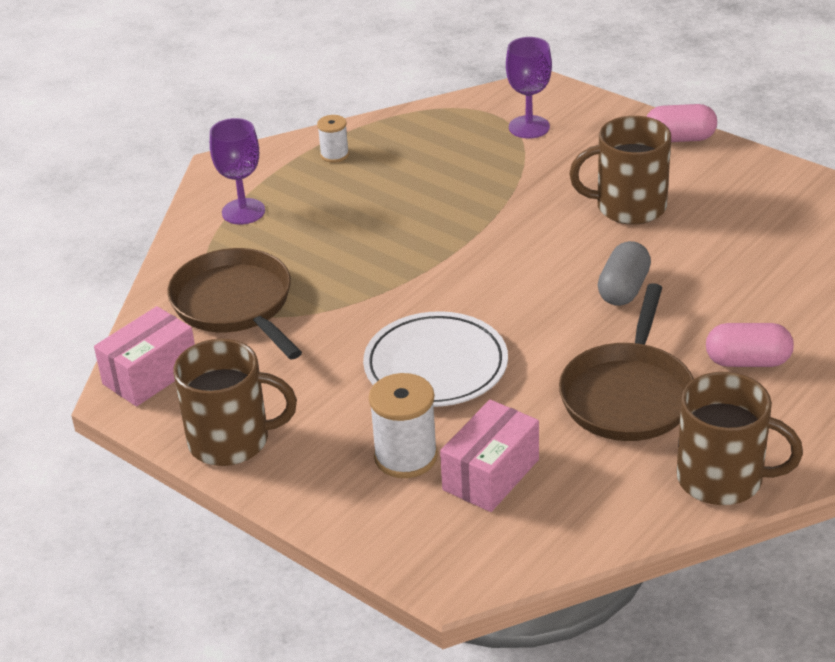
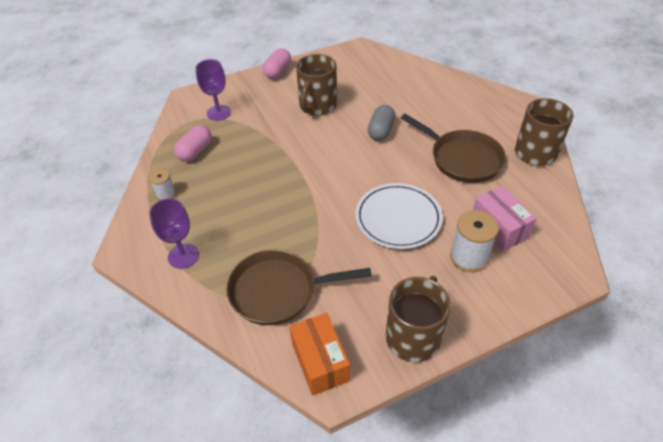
camera: 65 degrees left, 10 degrees up
(150, 374) = (320, 362): pink box -> orange box
(623, 289) = (381, 131): grey capsule -> grey capsule turned 60 degrees clockwise
(747, 361) = (459, 115): pink capsule -> pink capsule (195, 151)

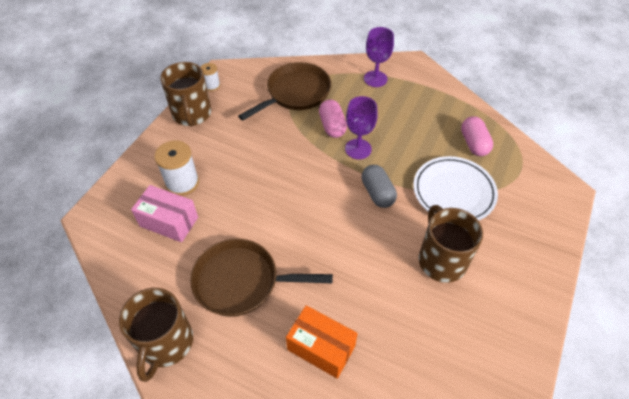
camera: 140 degrees right, 5 degrees up
(166, 194) = (442, 103): white spool -> white spool (212, 85)
(218, 113) = (514, 190): purple goblet -> purple goblet (358, 149)
(277, 72) = (541, 284): pink capsule -> pink capsule (332, 126)
(320, 362) = (237, 76): orange box -> orange box (321, 347)
(381, 131) = (347, 267): grey capsule -> grey capsule (377, 193)
(398, 218) = (257, 182): white plate -> white plate (453, 192)

